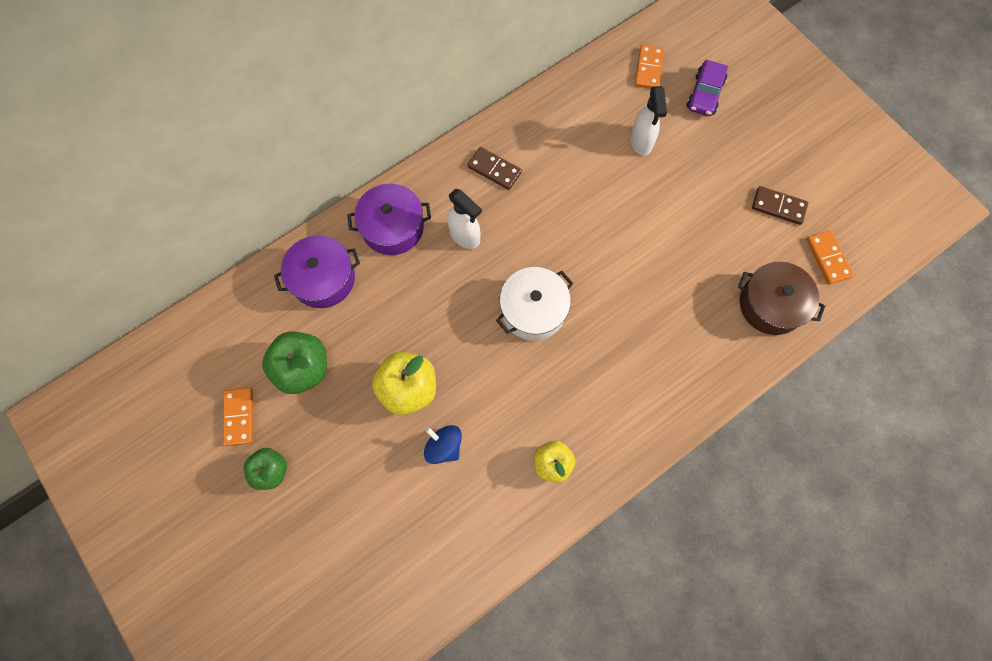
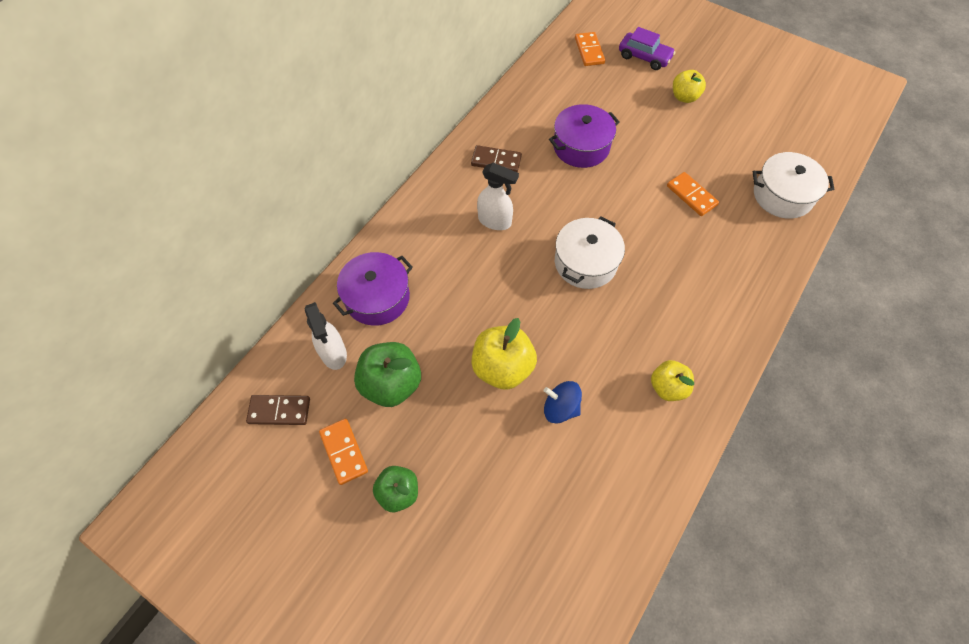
camera: 20 degrees left, 10 degrees down
(393, 227) = (425, 234): purple pot -> purple pot (581, 146)
(641, 142) = (611, 105): white spray bottle -> white spray bottle (333, 354)
(705, 94) = (644, 57): purple car -> purple car turned 60 degrees counterclockwise
(724, 157) = (684, 97): none -> yellow apple
(771, 304) = (782, 195): brown pot -> white pot
(778, 207) = (747, 121): brown domino -> brown domino (279, 411)
(828, 258) = (807, 147): orange domino -> orange domino (691, 195)

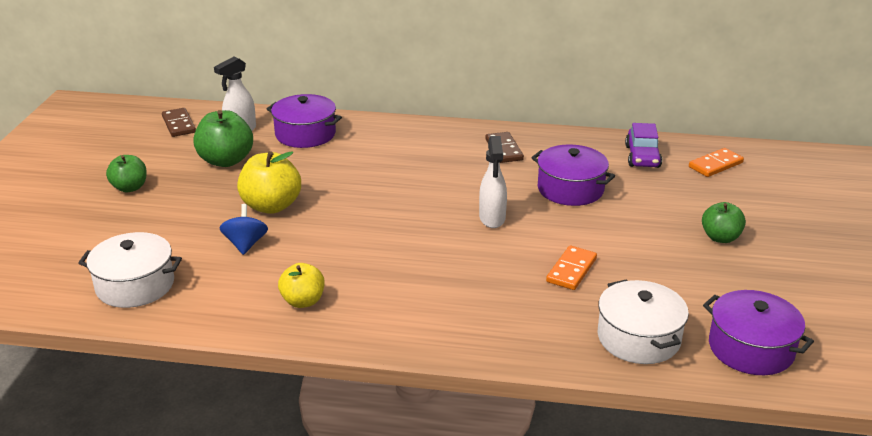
camera: 65 degrees right, 30 degrees down
(344, 452) = (155, 157): orange domino -> none
(495, 221) = (430, 166): white spray bottle -> white spray bottle (492, 219)
(585, 262) = (421, 223): white pot -> white pot (135, 285)
(644, 57) = (751, 199): purple car -> purple car (642, 157)
(684, 97) = (720, 238): yellow apple -> green apple
(810, 146) = (751, 348): none -> purple pot

